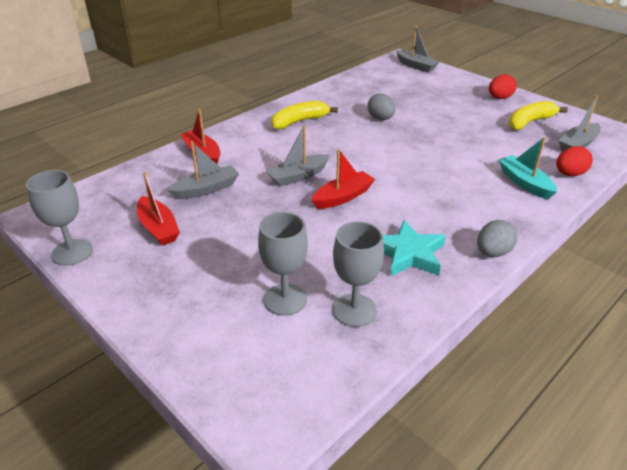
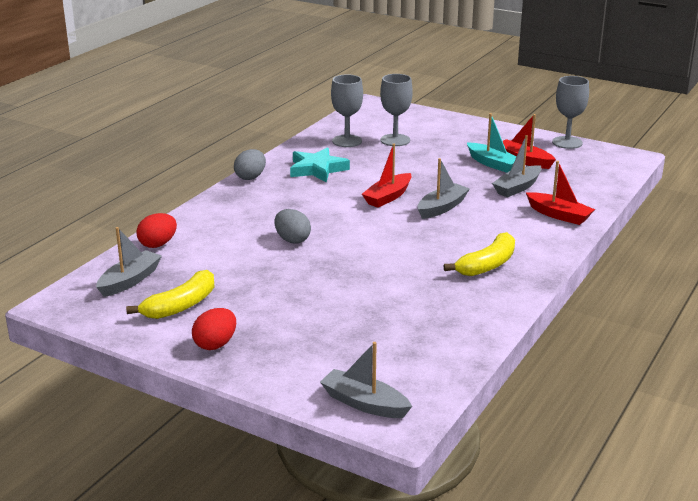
camera: 165 degrees right, 10 degrees down
(380, 119) = (386, 283): grey egg -> grey egg (292, 240)
(524, 183) = (210, 230): turquoise boat -> turquoise boat (492, 164)

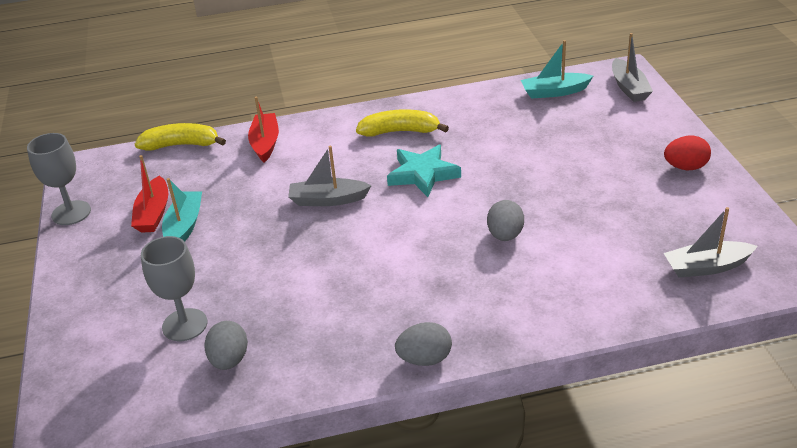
camera: 130 degrees left, 10 degrees up
(158, 244) = (638, 302): red egg -> none
(180, 306) = (682, 215): yellow banana -> yellow banana (181, 145)
(317, 169) = (339, 326): turquoise star -> turquoise star (423, 174)
(347, 141) = (229, 360): grey goblet -> grey egg
(388, 197) = (346, 239): red boat -> none
(428, 361) = (554, 92): none -> turquoise boat
(517, 188) = (230, 186): grey boat -> none

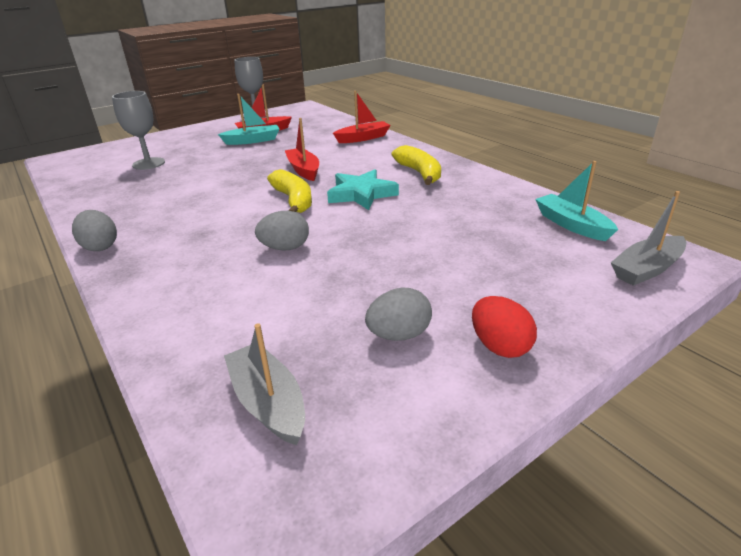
camera: 65 degrees right, 5 degrees down
(181, 145) = (343, 120): yellow banana -> yellow banana (293, 200)
(229, 360) = (111, 182): grey egg -> grey egg (399, 335)
(328, 200) = (303, 170): grey boat -> red boat

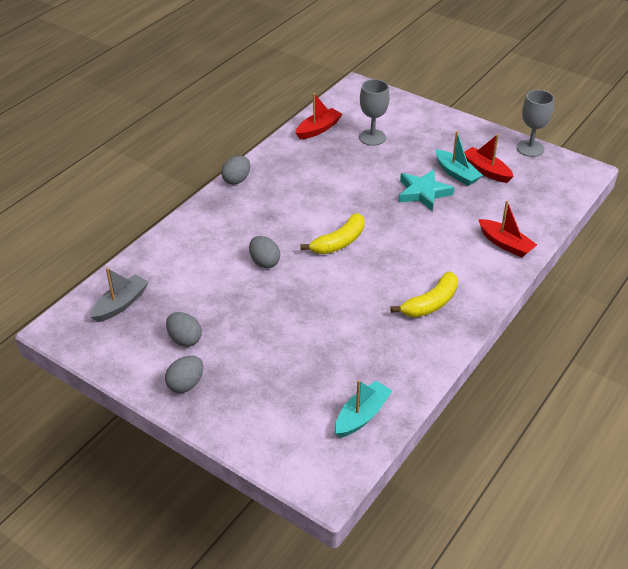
camera: 70 degrees right, 10 degrees up
(303, 170) = (402, 229): red boat -> red boat (318, 129)
(361, 194) = (367, 277): turquoise star -> turquoise star (423, 193)
(499, 346) = (186, 384): red egg -> grey egg
(646, 269) = (301, 460): grey boat -> none

